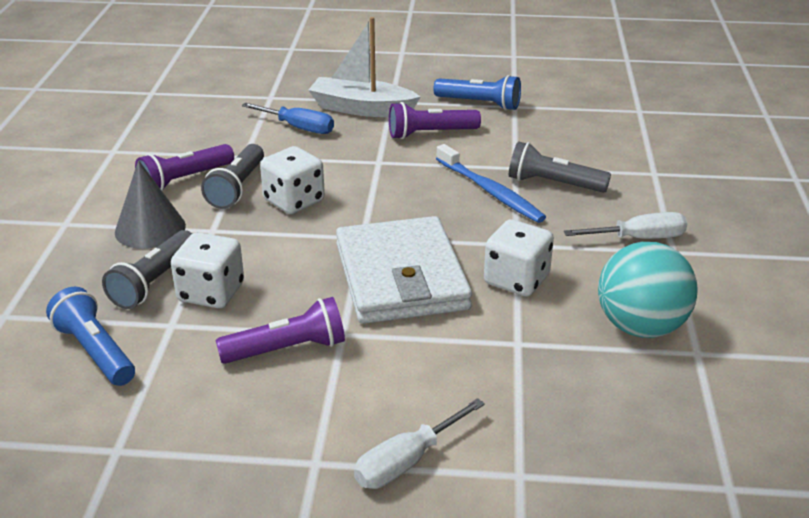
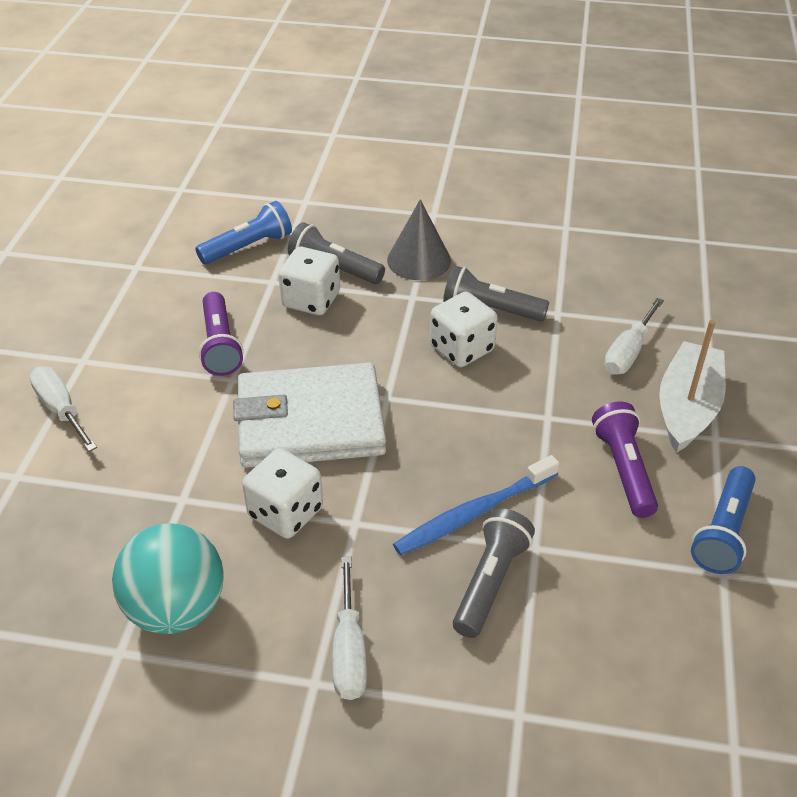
camera: 95 degrees right, 10 degrees up
(184, 180) = (507, 275): purple flashlight -> none
(298, 128) = (628, 352): blue screwdriver -> white screwdriver

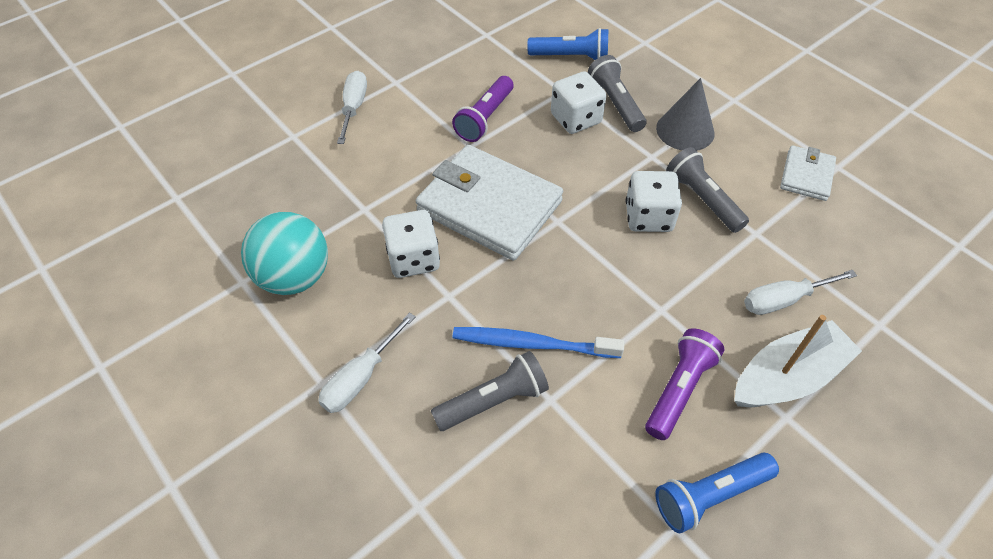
camera: 40 degrees right, 10 degrees up
(550, 246) = (806, 175): none -> white wallet

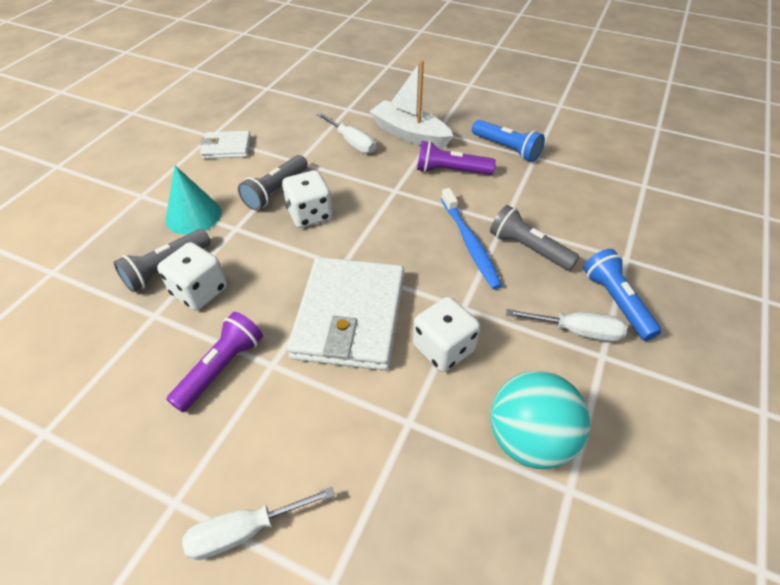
camera: 115 degrees left, 5 degrees down
(485, 118) = (221, 368): purple flashlight -> purple flashlight turned 60 degrees counterclockwise
(571, 57) = (88, 326): blue flashlight -> blue flashlight (616, 302)
(685, 130) = (193, 215): grey cone -> turquoise cone

